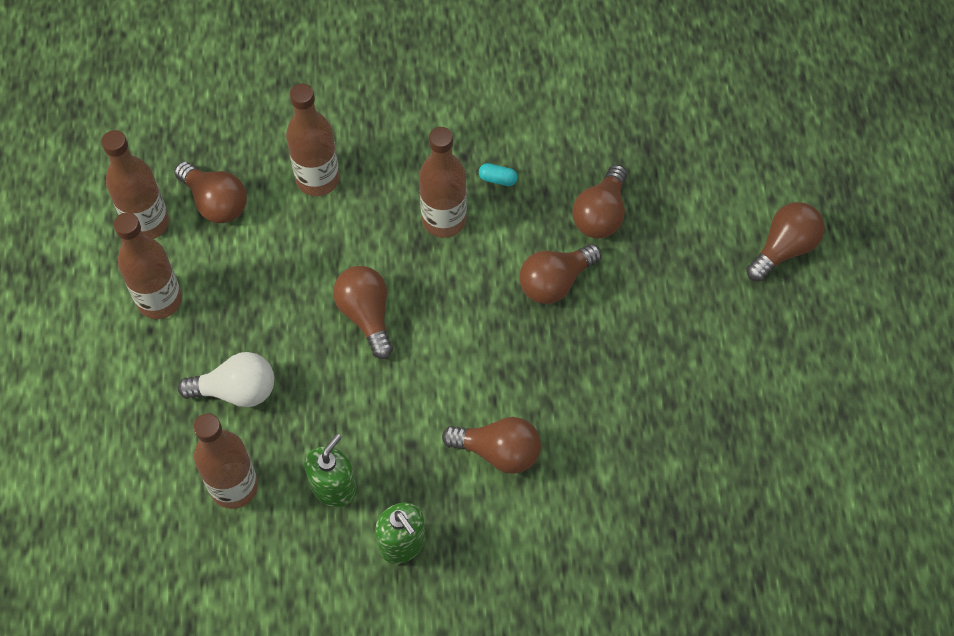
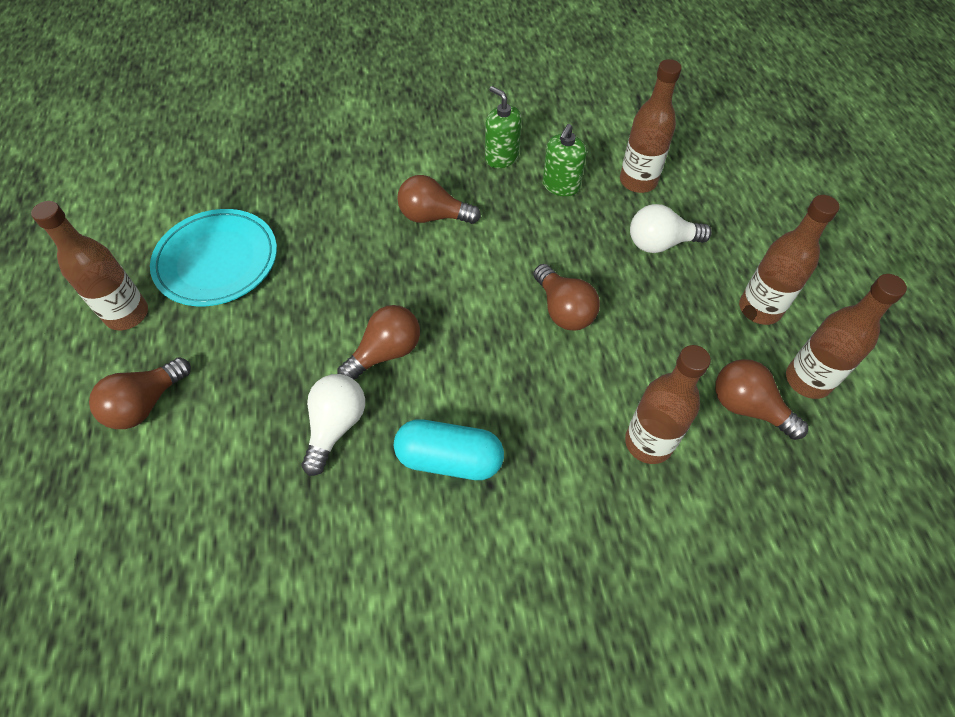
camera: 175 degrees right, 5 degrees down
(444, 220) = (503, 407): brown bottle -> brown bottle (127, 314)
(498, 179) = (449, 459): turquoise capsule -> turquoise capsule, size x2.43
(601, 214) = (336, 426): brown light bulb -> white light bulb
(750, 407) = (217, 261): none -> turquoise plate

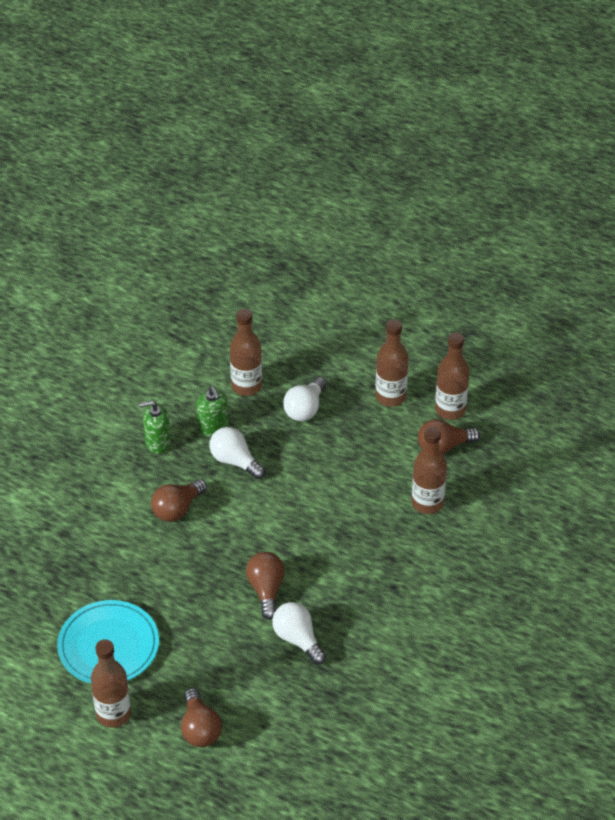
camera: 55 degrees left, 10 degrees down
(449, 459) = (363, 596): turquoise capsule -> none
(535, 226) = (235, 461): none -> white light bulb
(563, 310) = (311, 486): brown light bulb -> none

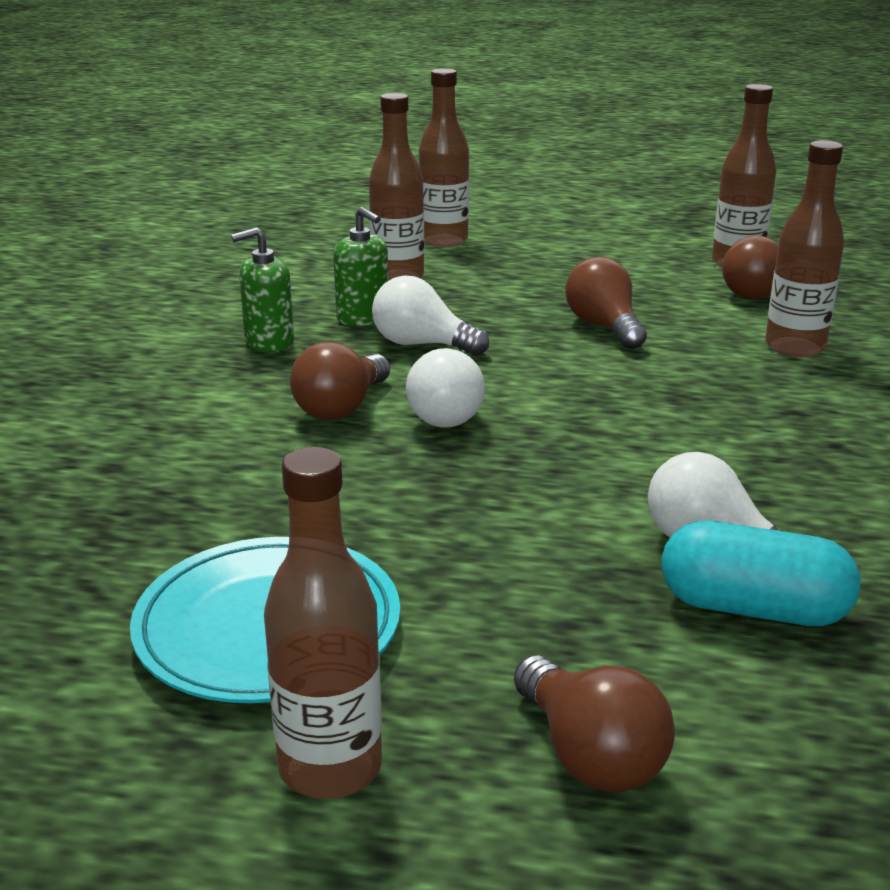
camera: 15 degrees left, 20 degrees down
(266, 590) = (588, 484): brown light bulb -> brown light bulb (604, 327)
(293, 677) = (753, 608): none -> turquoise capsule
(305, 409) = (508, 285): white light bulb -> white light bulb (449, 414)
(390, 396) = (635, 262): brown bottle -> brown bottle (443, 240)

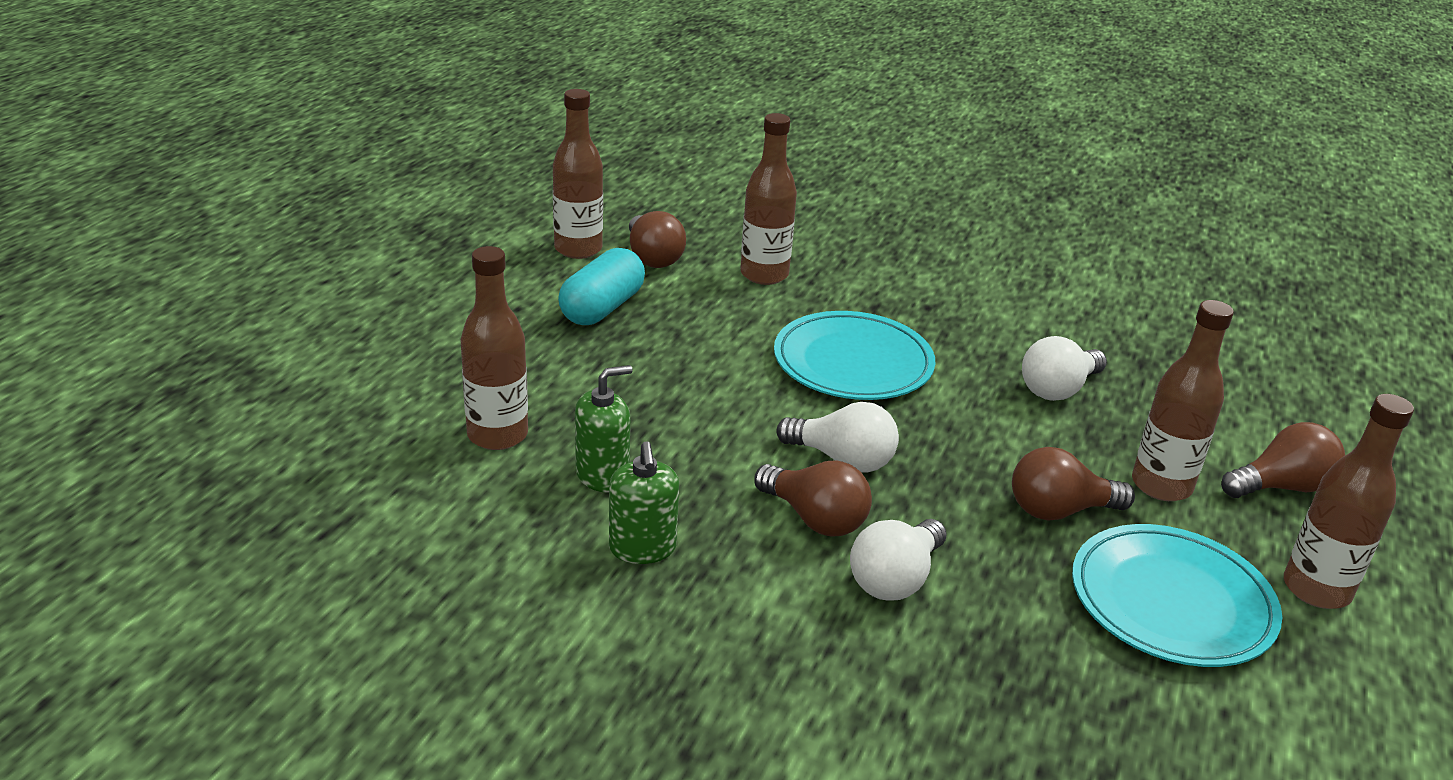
camera: 80 degrees left, 5 degrees up
(422, 344) = (689, 449): white light bulb -> white light bulb (895, 579)
(443, 240) = (402, 386): brown bottle -> brown bottle (1161, 485)
(604, 327) = (689, 345): brown light bulb -> brown light bulb (1059, 510)
(648, 407) = (853, 363): none -> turquoise plate
(753, 608) = (1130, 394): turquoise capsule -> turquoise capsule (602, 308)

